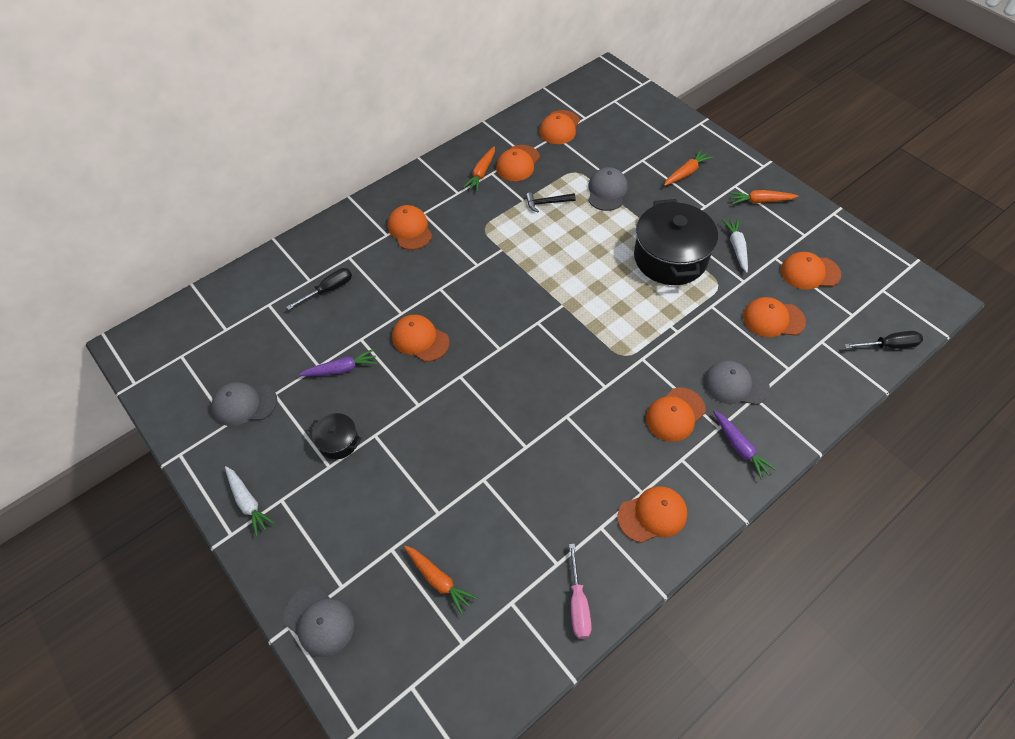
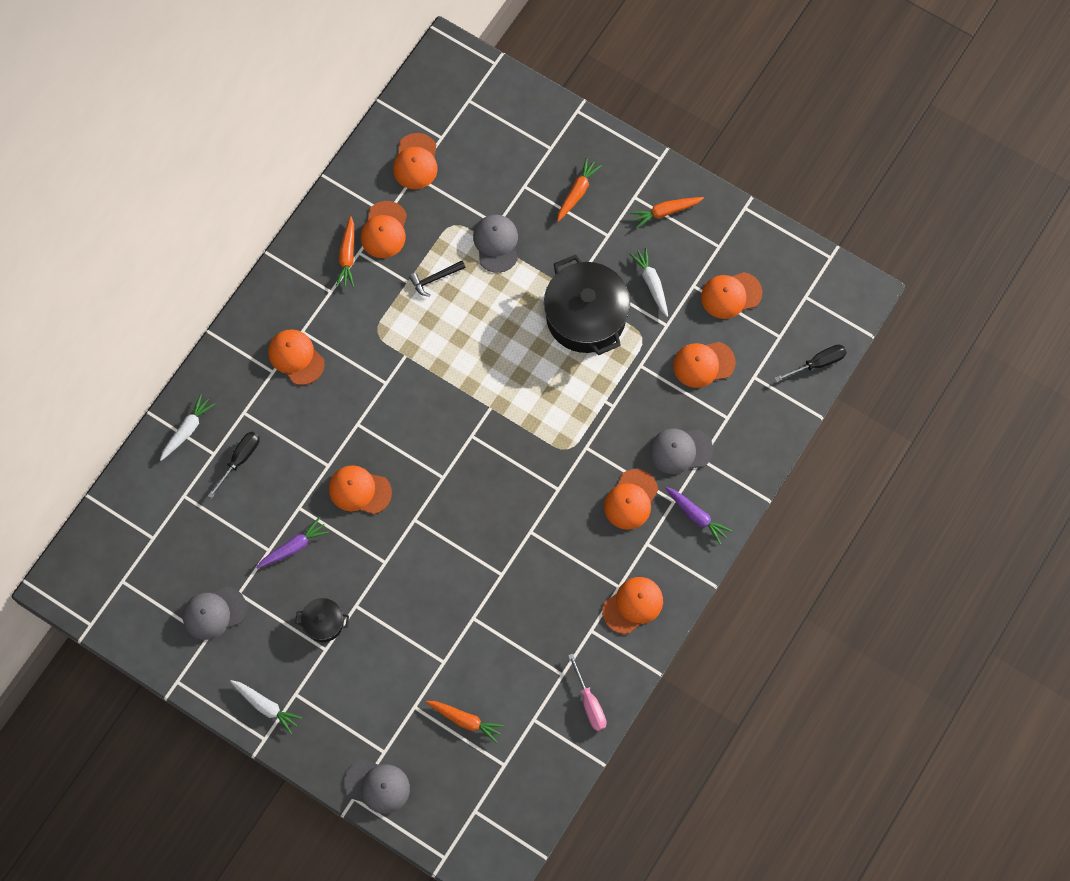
camera: 20 degrees left, 15 degrees up
(297, 258) = (187, 430): none -> white carrot

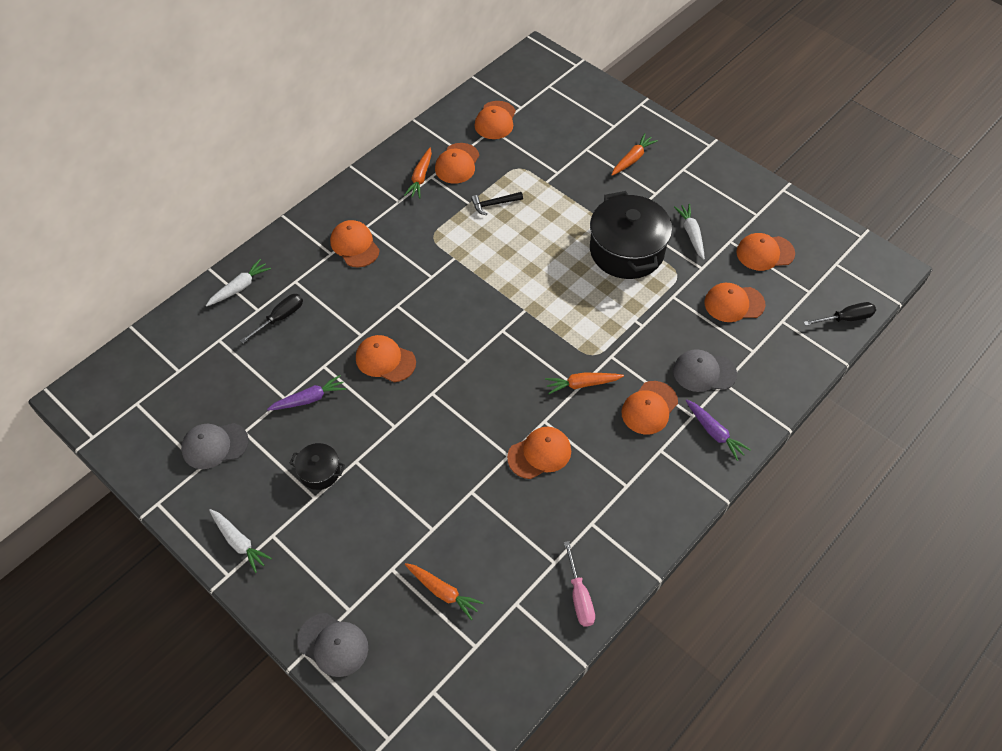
camera: 10 degrees right, 15 degrees down
(496, 243) = (554, 186): grey cap -> none
(633, 605) = (639, 506): orange cap -> orange cap (539, 454)
(665, 212) = (710, 183): orange carrot -> orange carrot (582, 384)

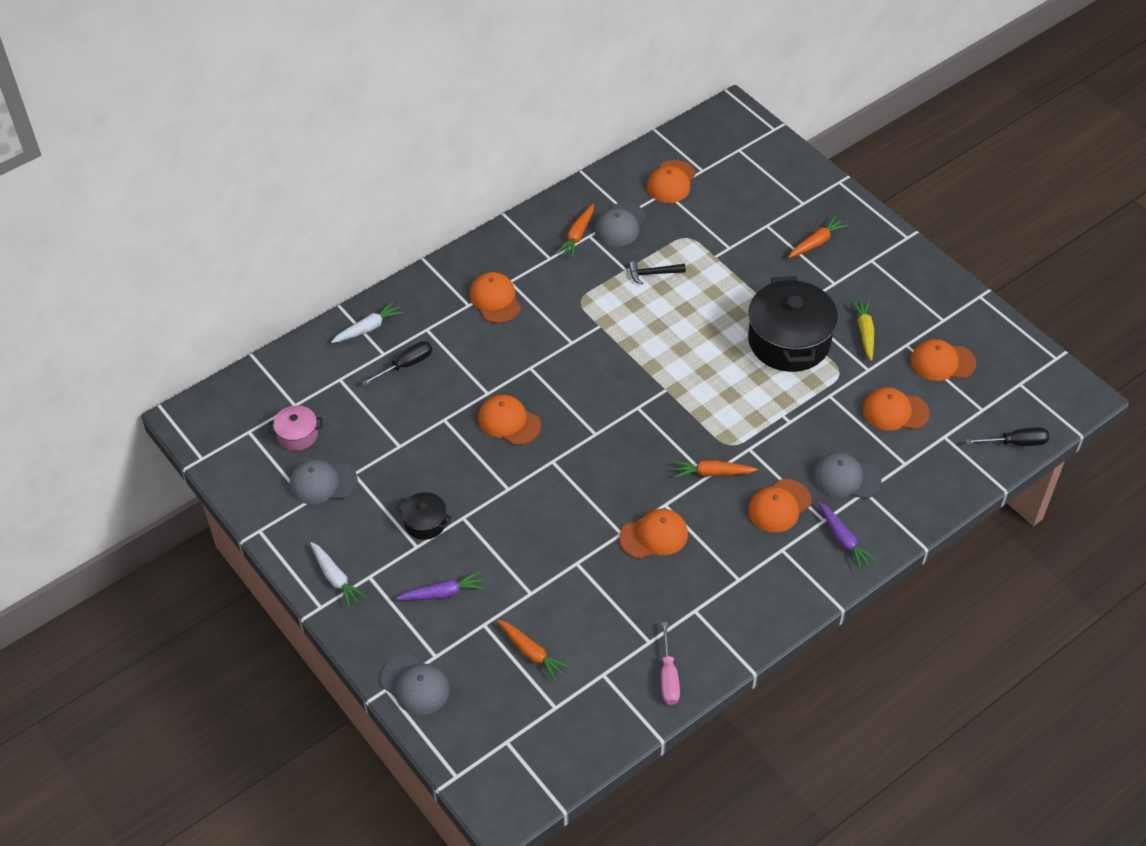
camera: 10 degrees right, 5 degrees down
(184, 400) = (297, 435): none -> pink pot
(309, 399) = (424, 450): purple carrot -> purple carrot (442, 593)
(457, 163) = (620, 225): orange cap -> grey cap
(691, 234) = (864, 332): white carrot -> yellow carrot

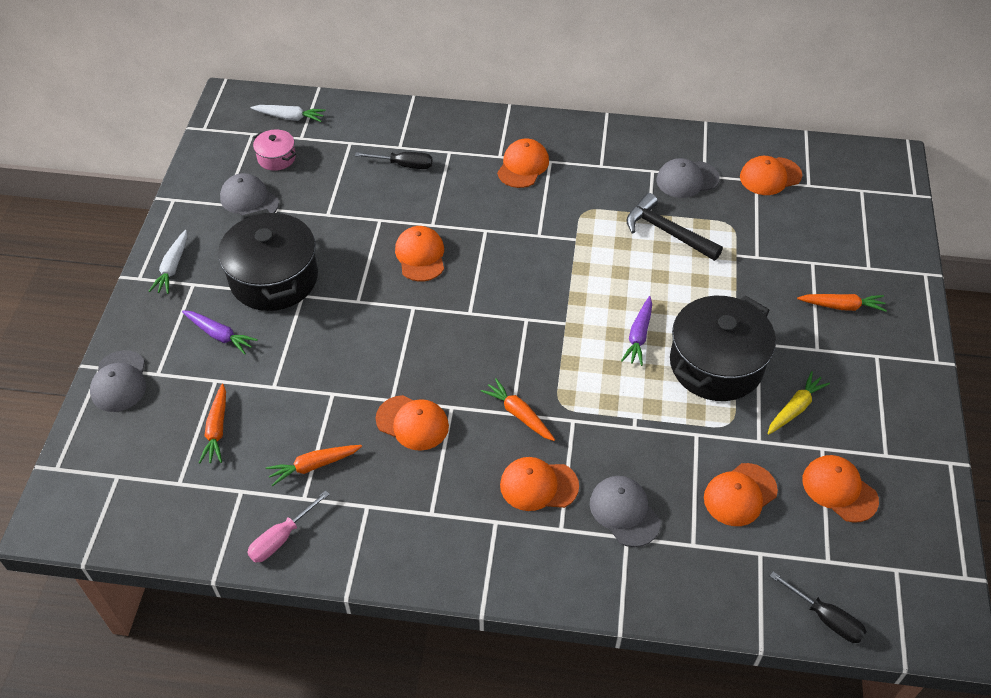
camera: 45 degrees right, 0 degrees up
(368, 328) = (412, 123): white carrot -> white carrot (290, 117)
(425, 523) = (274, 278): black pot -> black pot, size x2.11
(577, 235) = (643, 164): orange carrot -> orange carrot (313, 466)
(653, 274) = (667, 232): black hammer -> black hammer, size x1.70
(843, 540) = (556, 560): purple carrot -> purple carrot (639, 336)
(895, 411) = (740, 495): orange cap -> orange cap turned 90 degrees counterclockwise

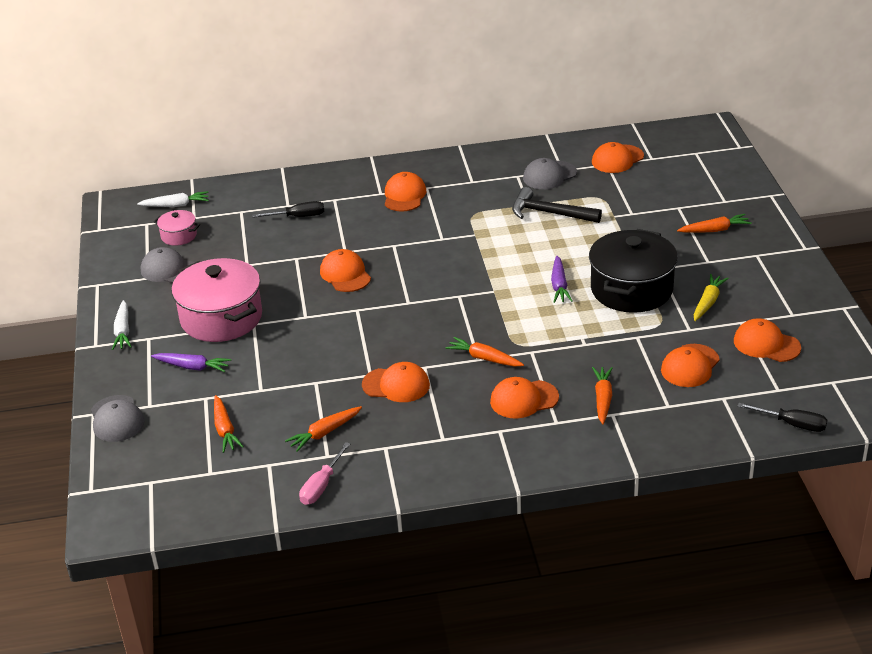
camera: 15 degrees left, 15 degrees down
(274, 278) = (221, 318): black pot -> pink pot
(624, 512) = (602, 399): grey cap -> orange carrot

